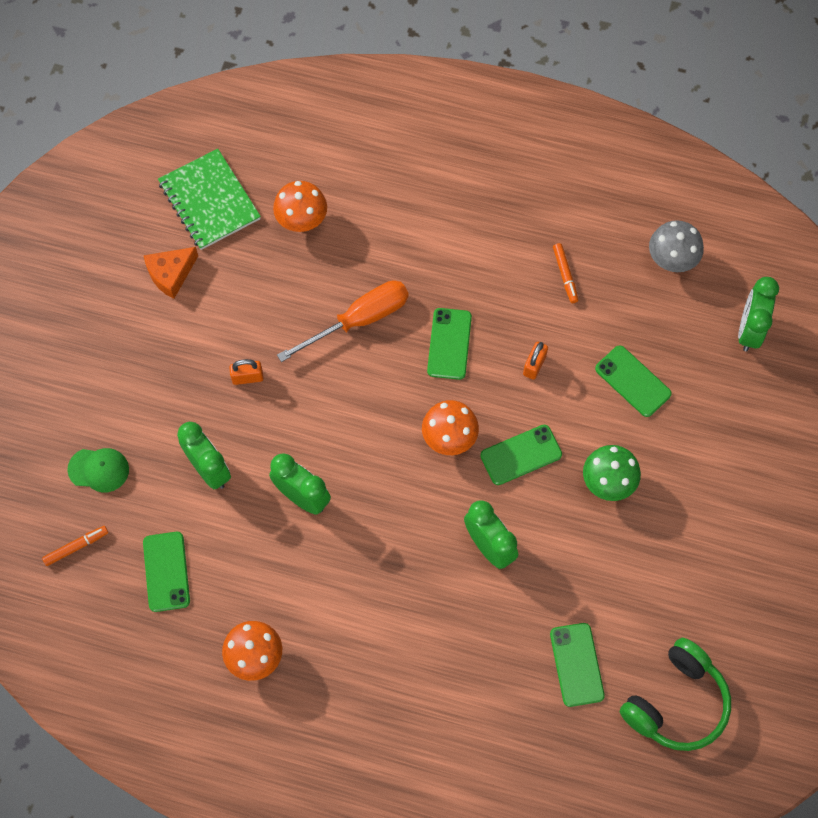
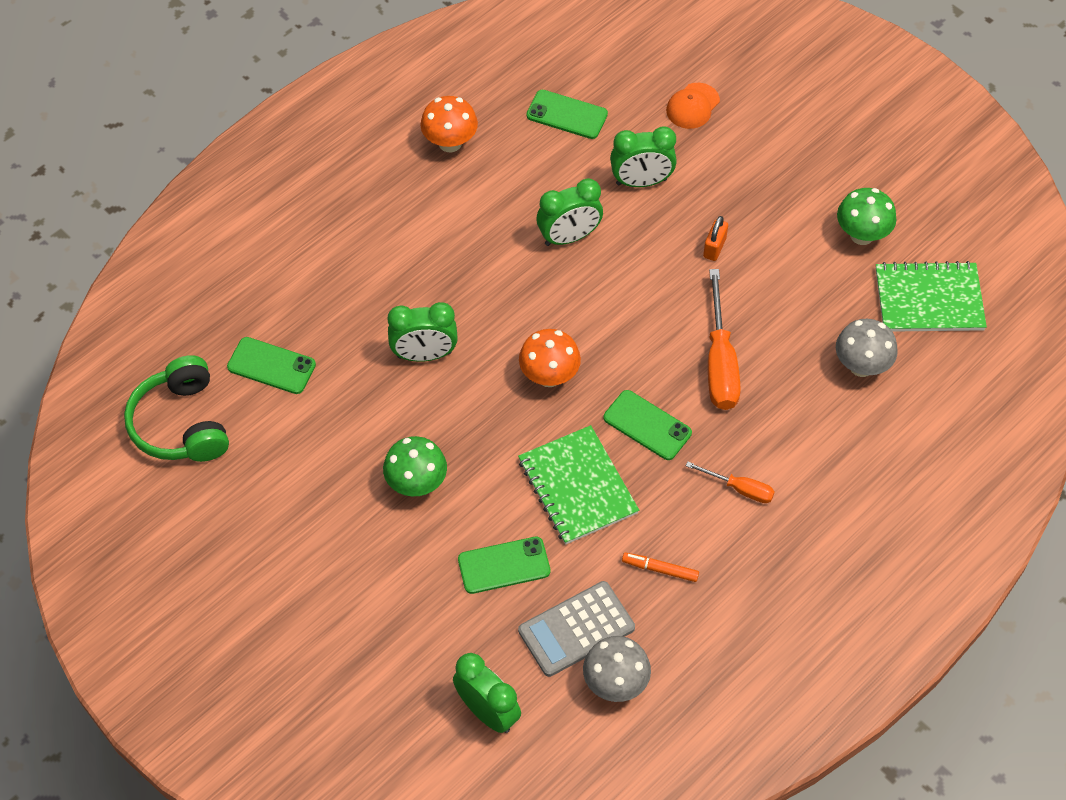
camera: 120 degrees right, 10 degrees down
(76, 547) = (631, 65): orange marker -> none
(99, 469) = (692, 106): green cap -> orange cap
(171, 274) = (862, 235): orange cheese -> green mushroom
(302, 221) = (861, 366): orange mushroom -> grey mushroom
(464, 254) = (739, 489): none -> orange screwdriver
(521, 455) = (493, 426): green phone -> none
(534, 365) = (577, 487): orange padlock -> green notebook
(649, 306) = (576, 629): none -> grey calculator

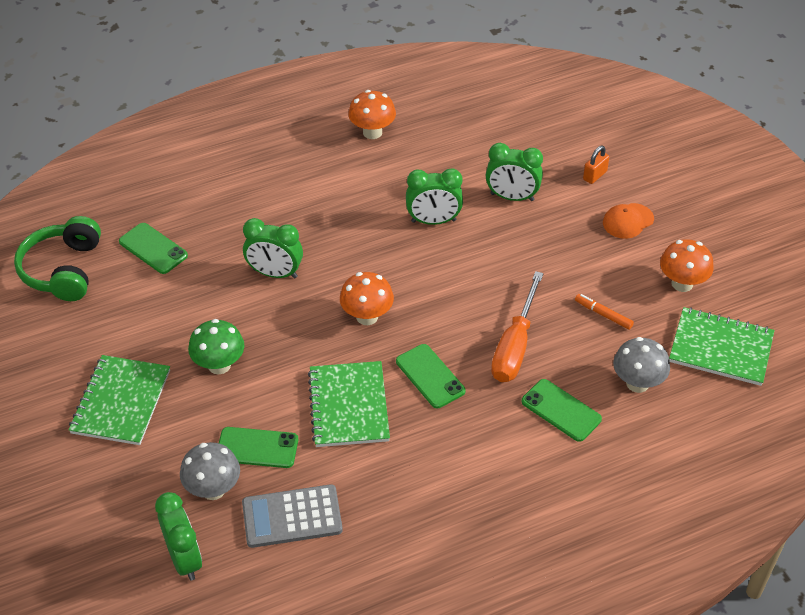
camera: 20 degrees right, 10 degrees down
(330, 561) = (121, 402): none -> green notebook
(567, 115) = (474, 136): green phone -> green phone (561, 410)
(615, 683) = (303, 571): grey mushroom -> grey mushroom (213, 489)
(660, 569) = (386, 491): orange marker -> orange marker (603, 314)
(692, 106) = (580, 155): orange cap -> orange cap (628, 221)
(714, 248) = (550, 260): orange padlock -> orange padlock (595, 175)
(739, 489) = (486, 448): orange screwdriver -> none
(862, 235) = (682, 283): green mushroom -> orange mushroom

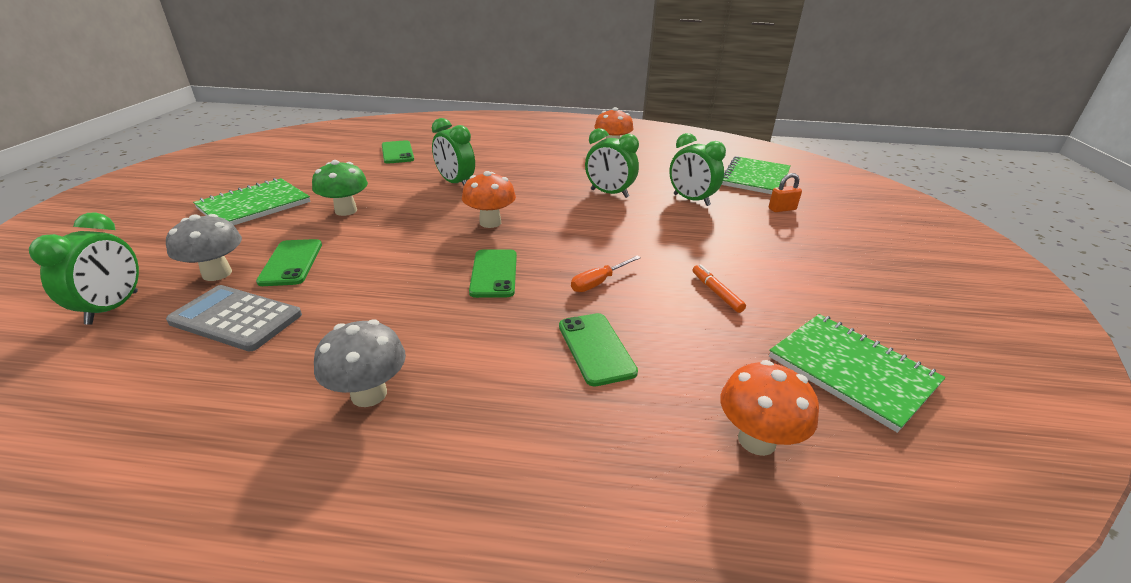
camera: 30 degrees right, 15 degrees down
(63, 270) = (333, 146): green headphones -> none
(257, 448) = (291, 263): green phone -> green phone turned 45 degrees clockwise
(349, 406) = (399, 266): green notebook -> green notebook (755, 178)
(514, 346) = (598, 282): orange screwdriver -> orange screwdriver, size x0.55
(628, 221) = (796, 242): orange cap -> none
(637, 383) = (712, 361): grey mushroom -> grey mushroom (369, 394)
(682, 283) = (830, 300): orange mushroom -> orange mushroom (756, 440)

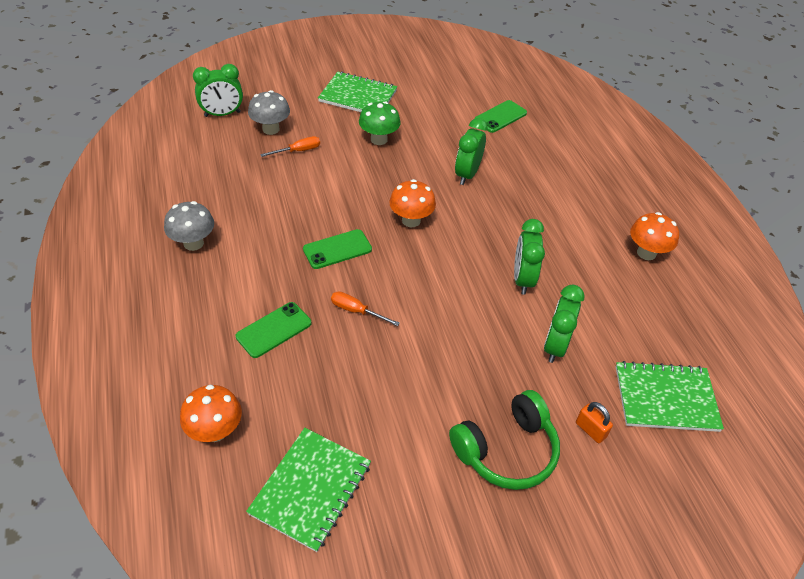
camera: 65 degrees right, 15 degrees up
(236, 318) = (233, 161): grey calculator -> none
(291, 263) = (298, 151): green phone -> orange screwdriver
(716, 292) = (381, 389): orange marker -> none
(800, 246) = (506, 450): none -> green headphones

